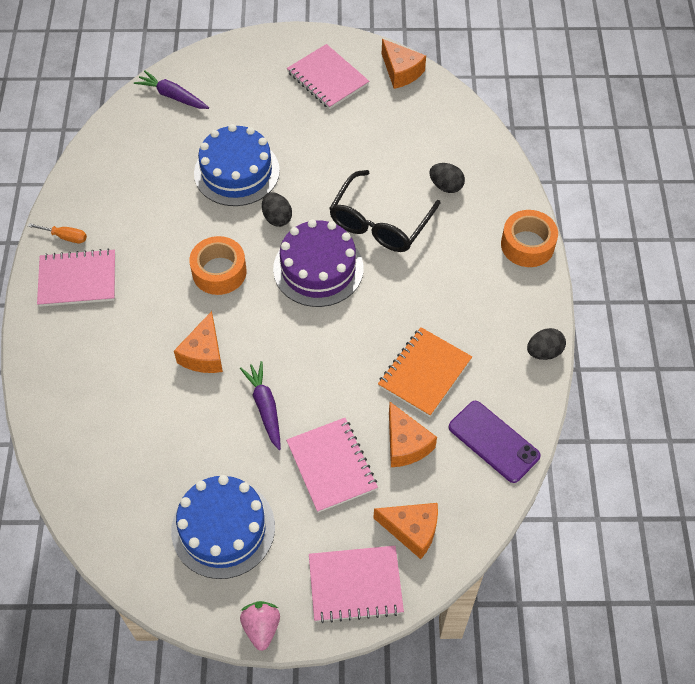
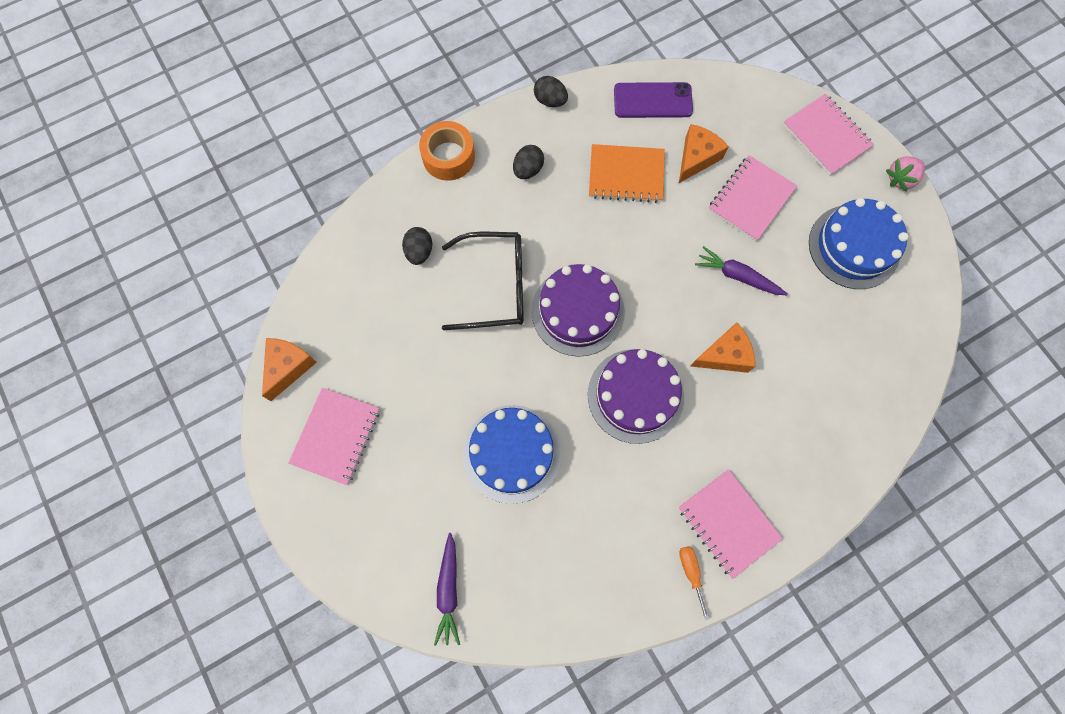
camera: 120 degrees left, 15 degrees up
(219, 272) = (635, 395): orange tape -> purple cake
(265, 407) = (737, 276): purple carrot -> purple carrot turned 75 degrees clockwise
(277, 218) = (544, 380): black egg -> black egg (528, 170)
(412, 530) = (760, 120): orange cheese -> none
(493, 441) = (652, 101): purple phone -> purple phone turned 75 degrees clockwise

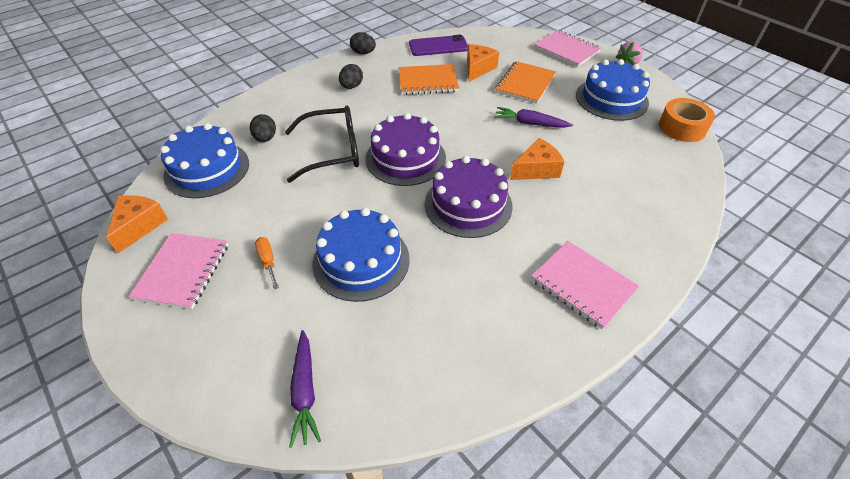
camera: 10 degrees left, 25 degrees down
(354, 292) = (207, 169): none -> blue cake
(448, 157) = (288, 86): orange tape -> orange tape (682, 127)
(691, 572) = (561, 332): orange screwdriver -> orange screwdriver (268, 261)
(750, 199) = (525, 84): pink notebook -> orange notebook

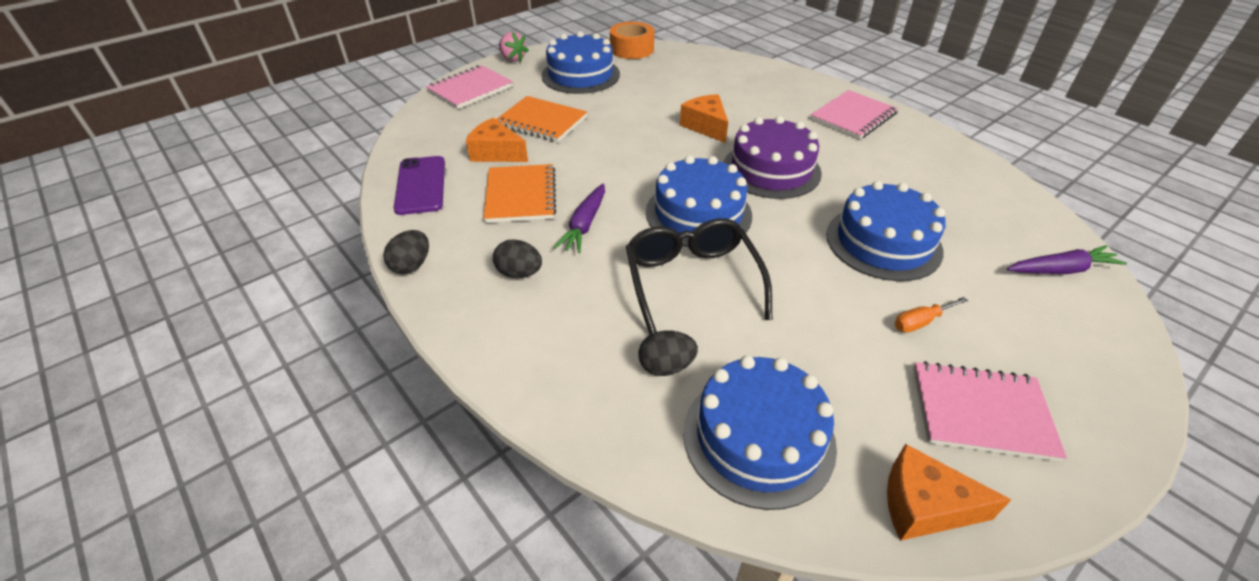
camera: 90 degrees left, 5 degrees down
(405, 158) = (698, 213): purple cake -> blue cake
(530, 123) = (624, 124): purple carrot -> purple carrot (584, 225)

